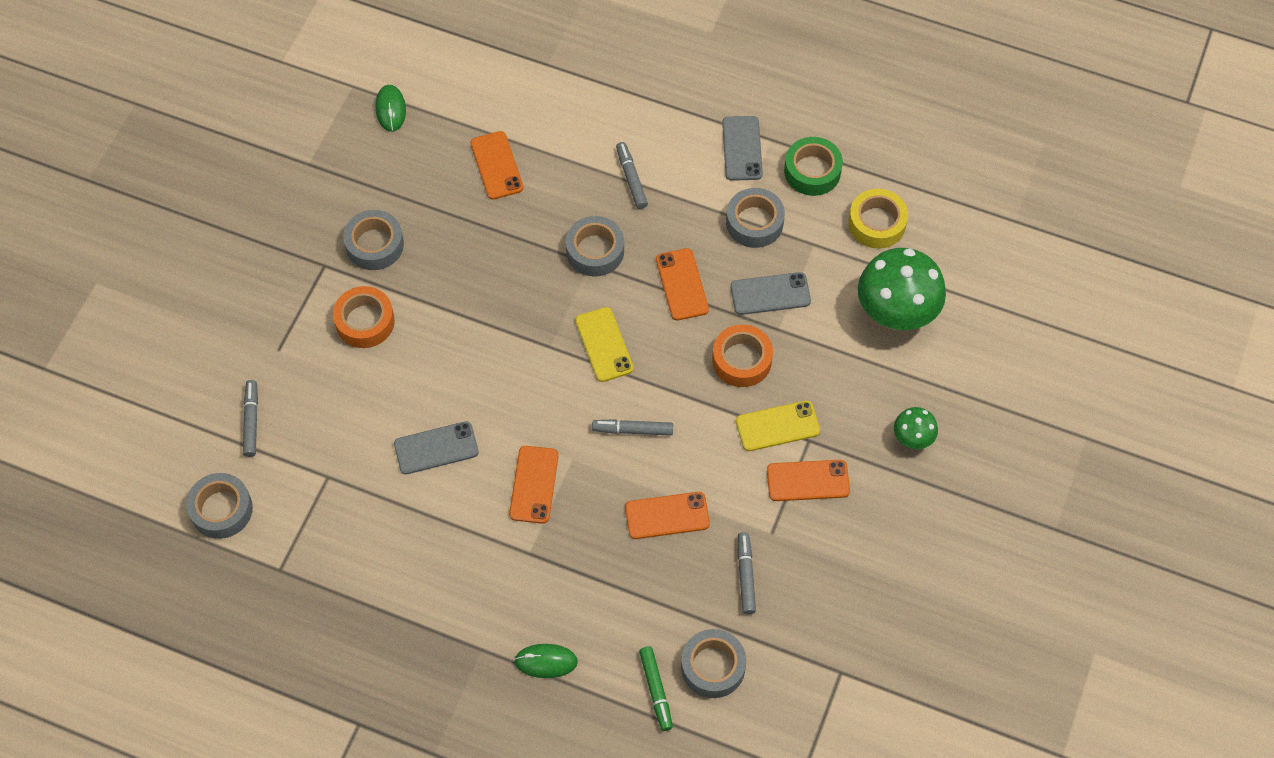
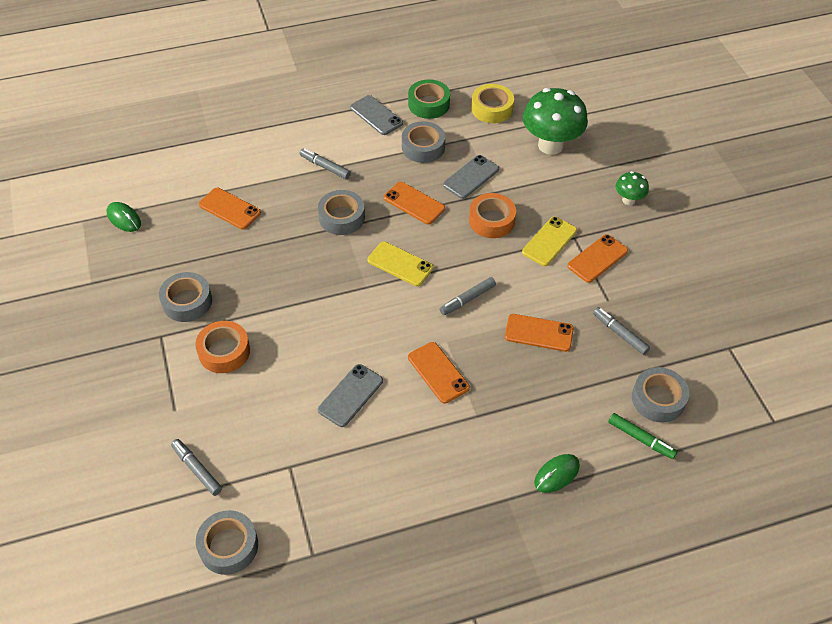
camera: 40 degrees left, 10 degrees down
(667, 515) = (539, 333): orange phone -> orange phone turned 60 degrees clockwise

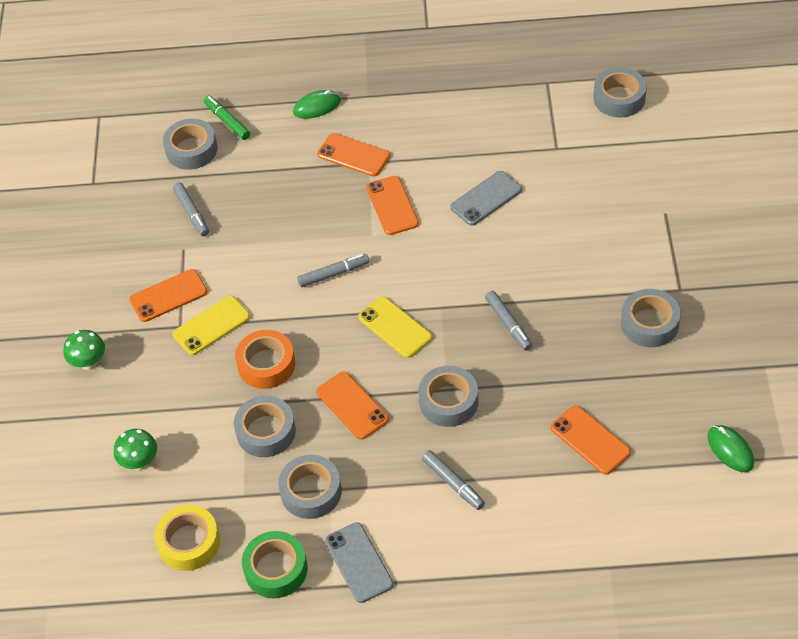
camera: 160 degrees left, 0 degrees up
(197, 469) = (644, 158): grey marker -> grey marker (508, 324)
(224, 351) = (611, 261): orange tape -> none
(471, 177) = (266, 431): grey phone -> grey tape
(539, 333) = (274, 227): orange phone -> orange phone (353, 155)
(550, 145) = (140, 462): green mushroom -> green mushroom, size x0.49

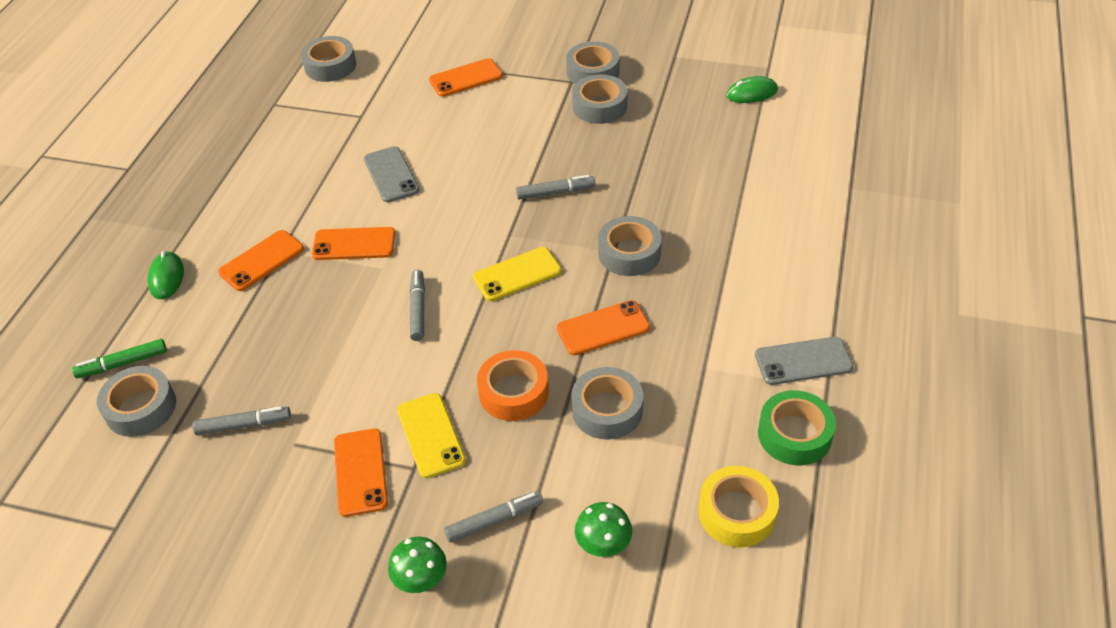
camera: 75 degrees left, 5 degrees down
(311, 491) = (702, 384): grey tape -> grey tape (593, 72)
(453, 483) = (729, 270): grey marker -> grey marker (494, 520)
(590, 440) = (712, 169): orange phone -> orange phone (466, 78)

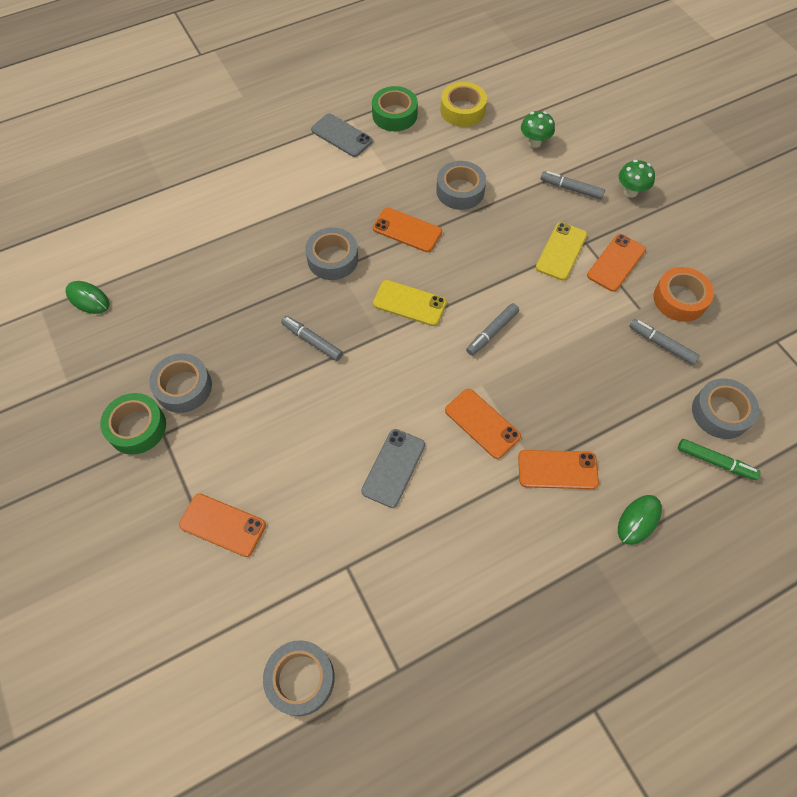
camera: 135 degrees left, 15 degrees up
(513, 392) = (494, 237): orange tape -> orange tape (679, 299)
(593, 72) = (137, 427): grey tape -> green tape

